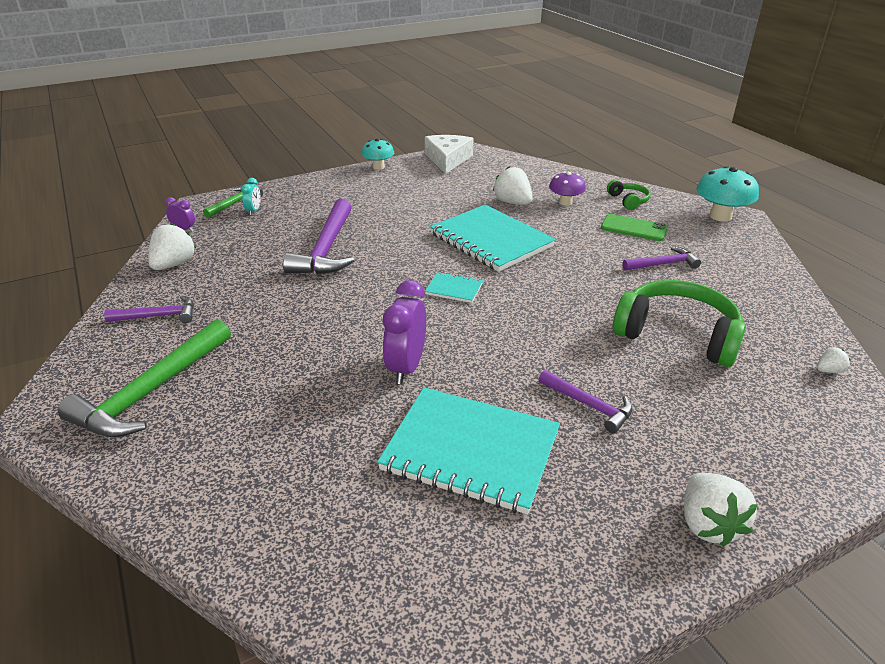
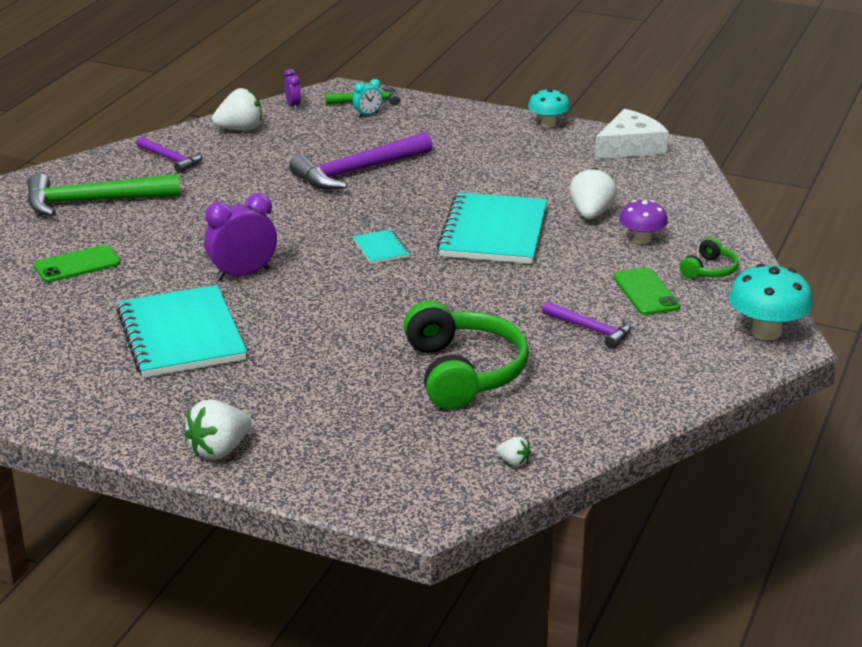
camera: 50 degrees right, 5 degrees down
(251, 458) = (77, 264): none -> green phone
(589, 405) = (298, 363): purple hammer -> none

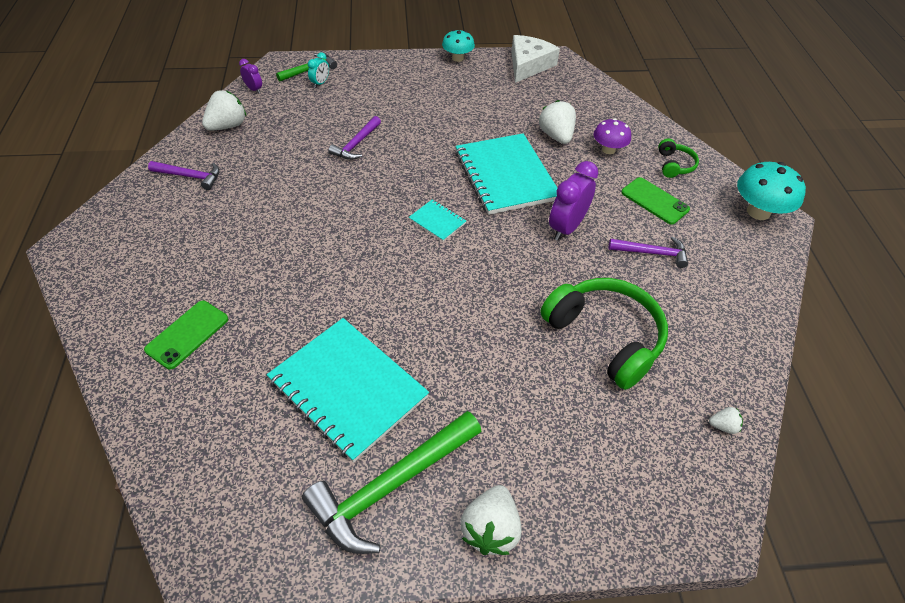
camera: 30 degrees left, 20 degrees up
(93, 202) = (150, 249): green hammer -> green hammer (391, 486)
(243, 274) = (347, 290): purple clock -> purple clock (566, 227)
(357, 171) = (356, 144): purple hammer -> purple hammer, size x0.55

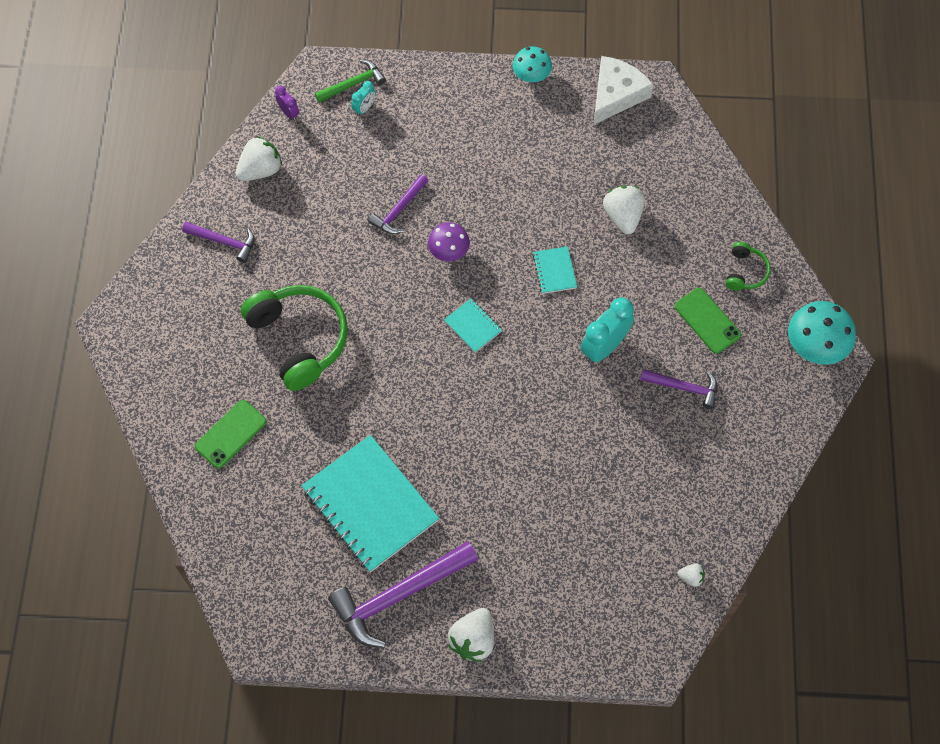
camera: 10 degrees right, 15 degrees up
(391, 486) = (399, 595): green hammer -> purple hammer
(505, 176) = (554, 271): turquoise notebook -> turquoise notebook, size x0.44
(566, 227) = (604, 347): purple clock -> turquoise clock
(605, 337) = (610, 478): green headphones -> green headphones (299, 339)
(608, 149) = (677, 242): purple mushroom -> purple mushroom (449, 251)

